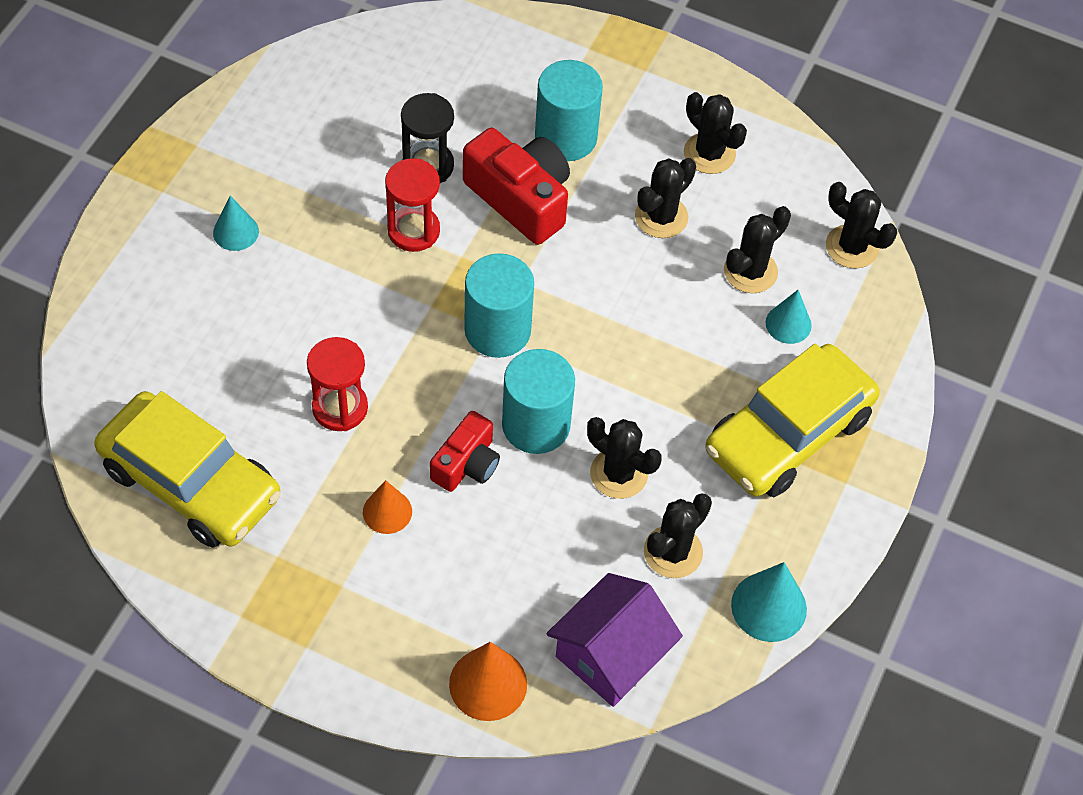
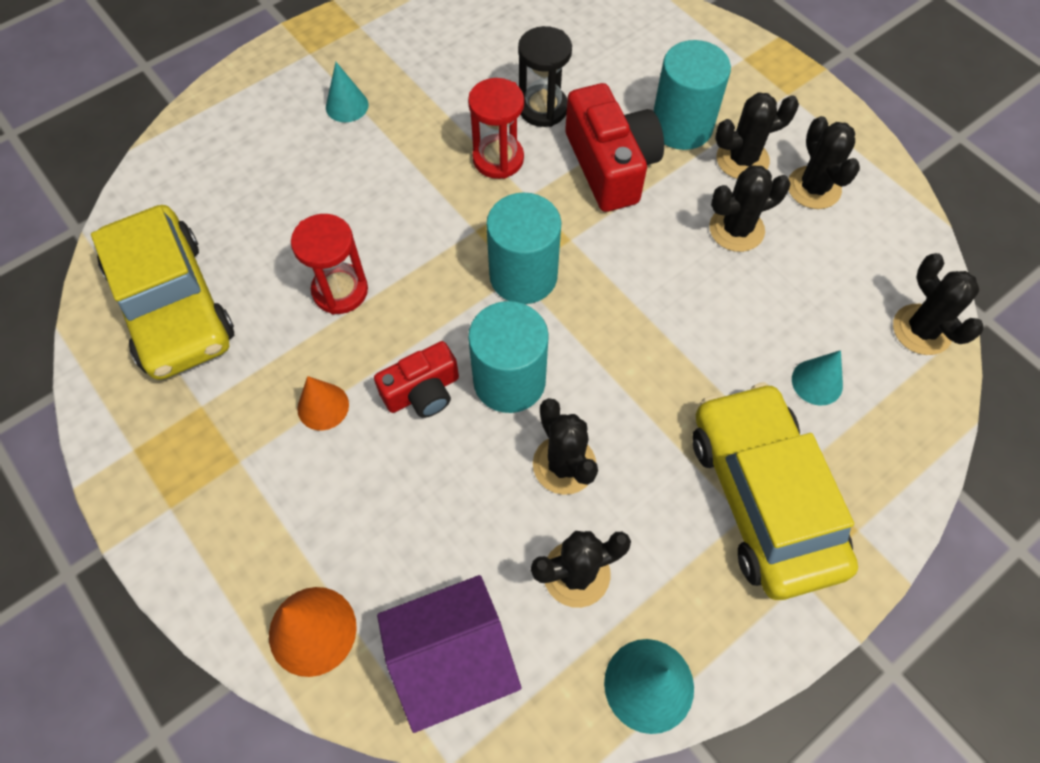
camera: 30 degrees right, 5 degrees up
(750, 271) = (801, 314): black cactus -> black cactus (742, 159)
(788, 434) = (763, 498): yellow car -> yellow car turned 90 degrees clockwise

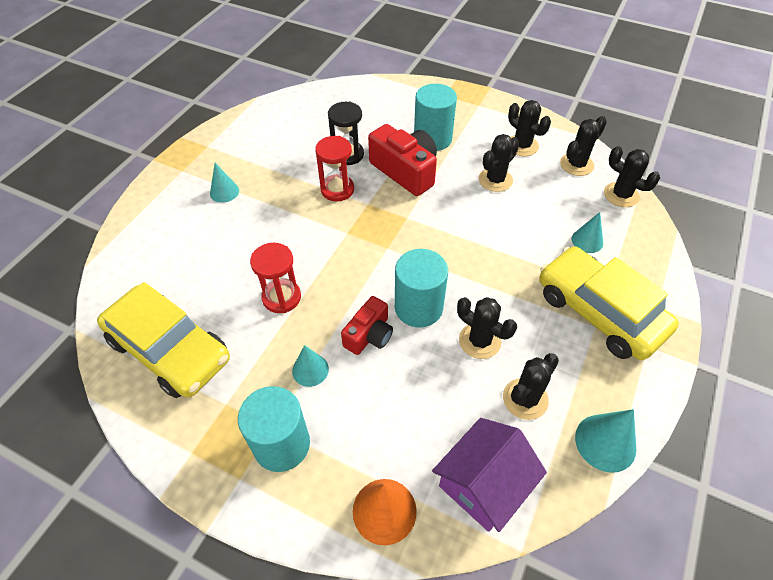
camera: 25 degrees left, 10 degrees down
(323, 406) = (310, 370): orange cone -> turquoise cone
(523, 276) = (391, 247): turquoise cylinder -> turquoise cylinder (281, 444)
(742, 159) = (476, 144): black cactus -> black cactus (576, 164)

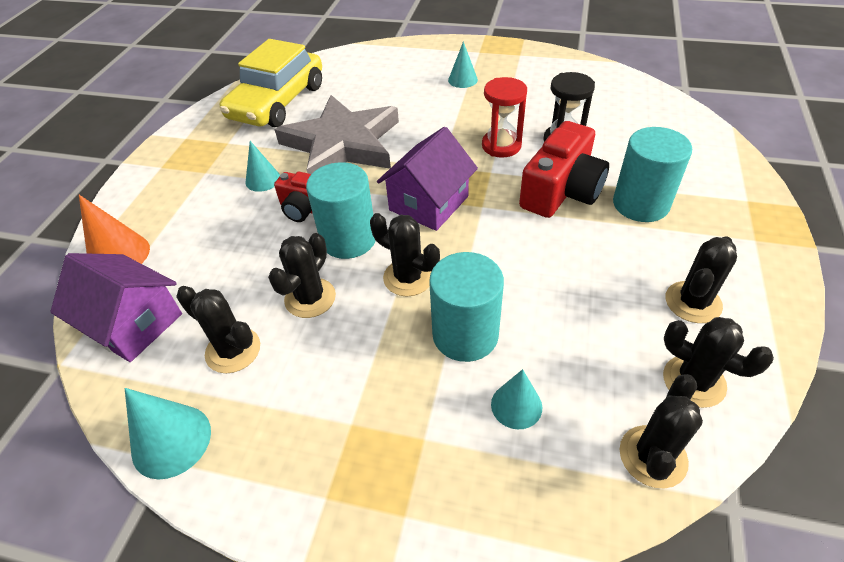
camera: 80 degrees right, 5 degrees down
(281, 297) = (342, 144): red hourglass -> grey star
(281, 444) = (188, 181): turquoise cylinder -> turquoise cylinder (465, 334)
(392, 248) = (428, 203): none -> purple house
(495, 180) = (594, 279): black cactus -> black cactus (408, 277)
(599, 312) = (378, 427): yellow car -> none

